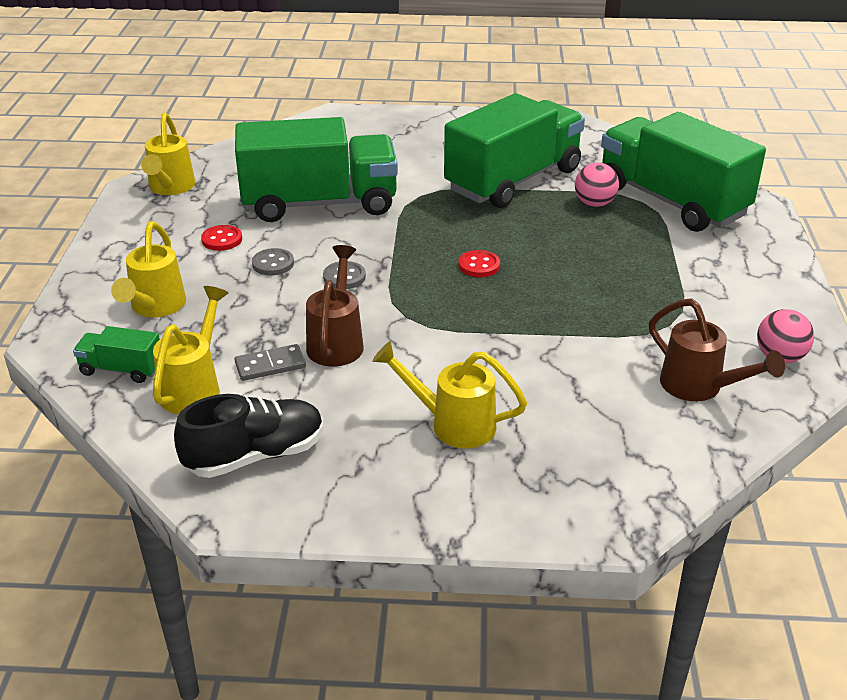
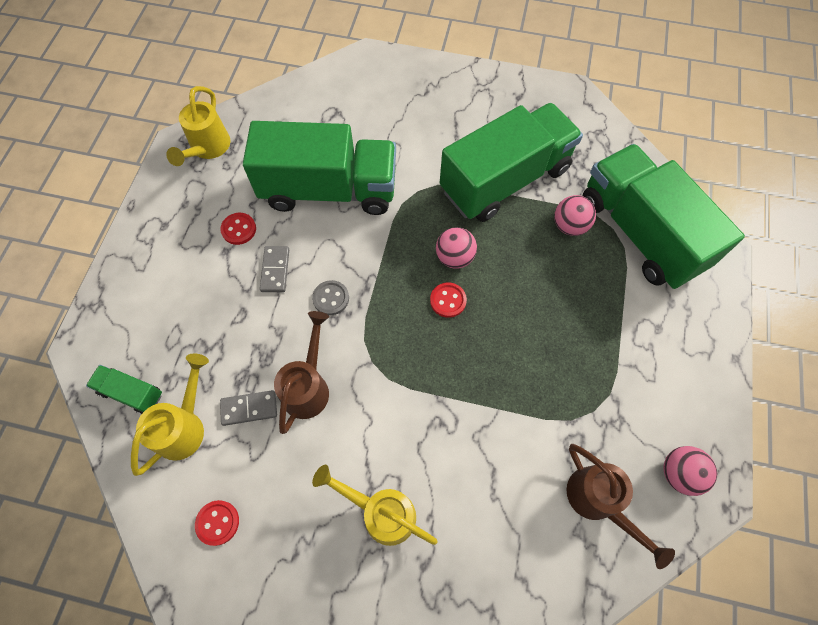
camera: 10 degrees right, 30 degrees up
(155, 308) = (170, 316): yellow watering can -> none
(255, 456) = (217, 522): black shoe -> red button
(273, 264) = (275, 270): grey button -> grey domino
(476, 236) = (454, 257): none -> pink ball

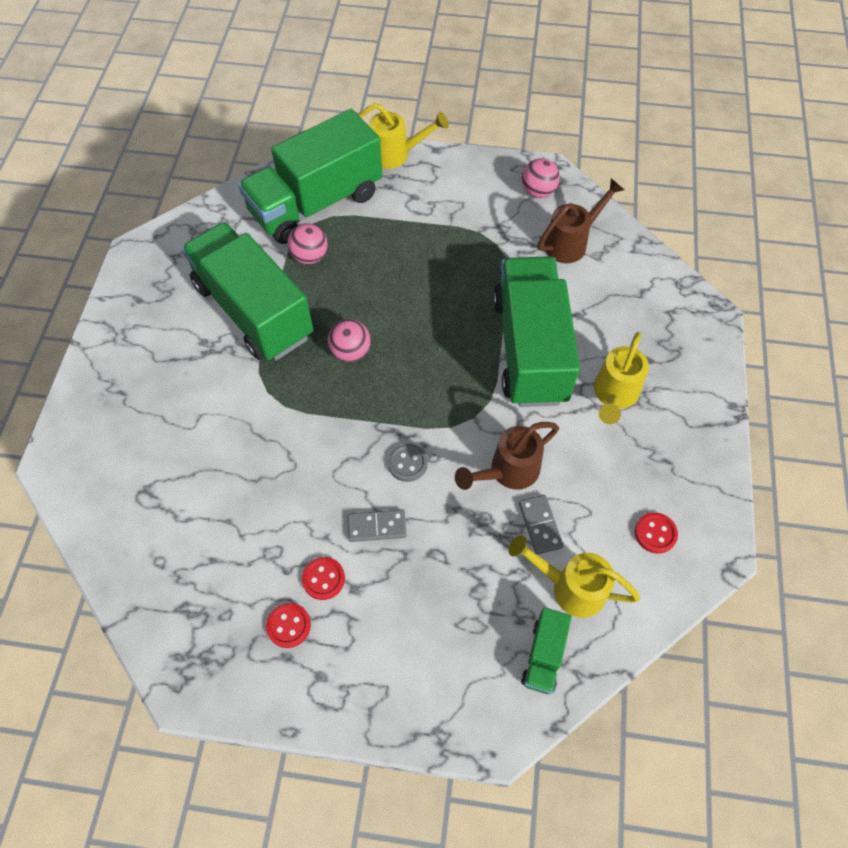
camera: 95 degrees left, 5 degrees down
(208, 149) = (197, 645): yellow watering can -> yellow watering can (396, 155)
(308, 385) = (507, 472): brown watering can -> brown watering can turned 45 degrees counterclockwise
(329, 190) = (265, 483): green truck -> green truck (530, 349)
(448, 300) = (400, 355): red button -> red button (288, 625)

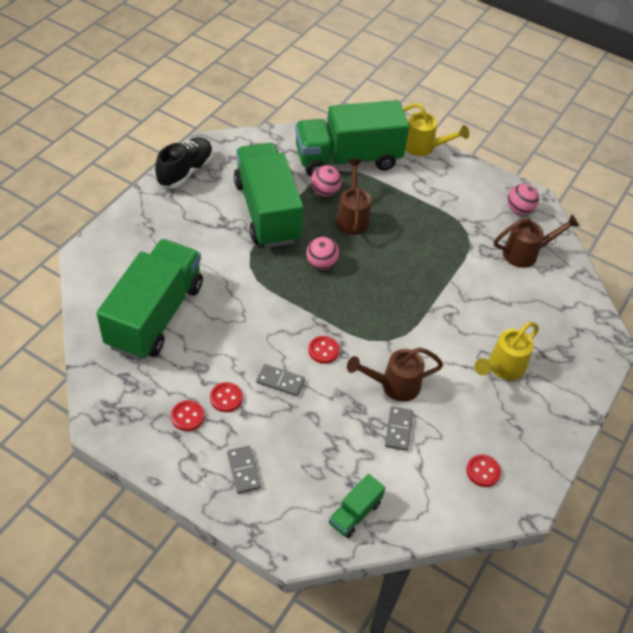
camera: 20 degrees right, 10 degrees down
(127, 298) = (185, 171): none -> black shoe
(357, 276) = (352, 217): none -> brown watering can
(390, 665) = (243, 470): none -> grey domino
(407, 463) = (323, 350): grey button -> red button
(530, 349) = (454, 312): green truck -> green truck (155, 315)
(569, 587) = (398, 478): yellow watering can -> none

